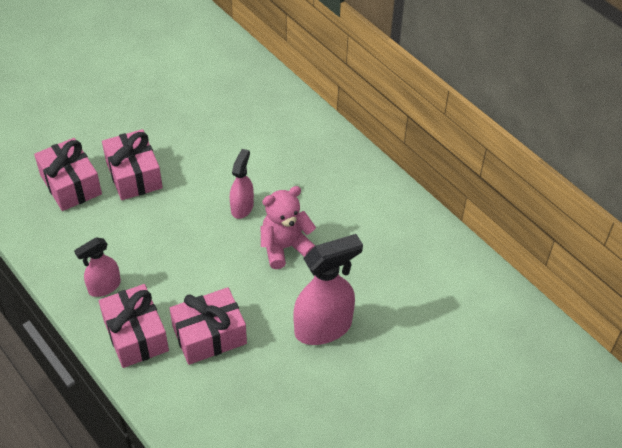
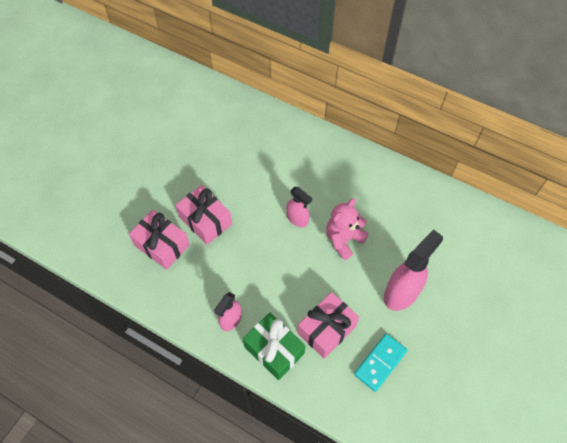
camera: 20 degrees left, 10 degrees up
(135, 335) = (274, 350): pink gift -> green gift
(242, 207) = (297, 219): pink spray bottle -> pink spray bottle turned 135 degrees clockwise
(253, 393) = (380, 363): none -> turquoise domino

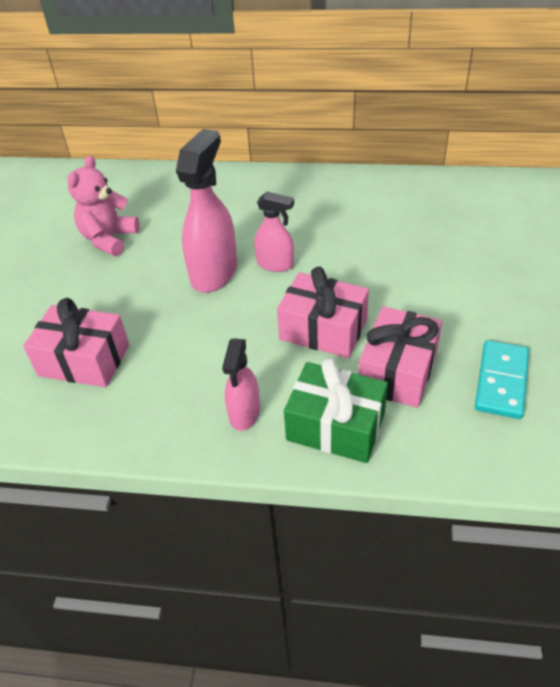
camera: 20 degrees left, 15 degrees down
(205, 221) = (140, 309): pink gift -> pink gift (323, 329)
(343, 240) = (353, 265): pink teddy bear -> pink teddy bear (109, 239)
(402, 292) = (471, 293): pink spray bottle -> pink spray bottle (214, 273)

